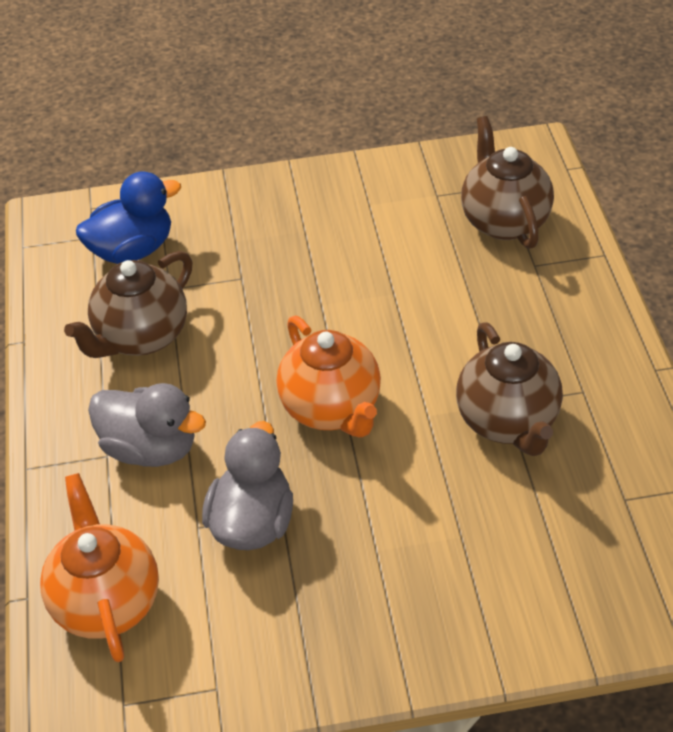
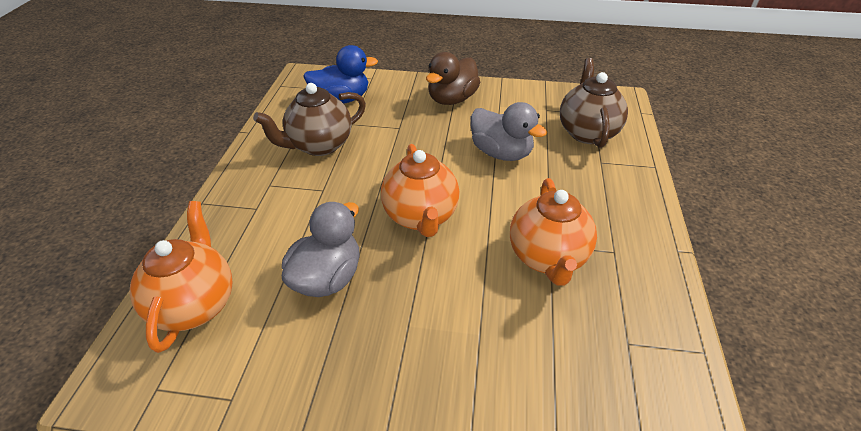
camera: 15 degrees right, 5 degrees down
(150, 448) = (286, 211): grey duck -> grey duck (501, 153)
(296, 209) = (452, 99): none -> brown duck
(507, 422) = (547, 258): brown teapot -> orange teapot

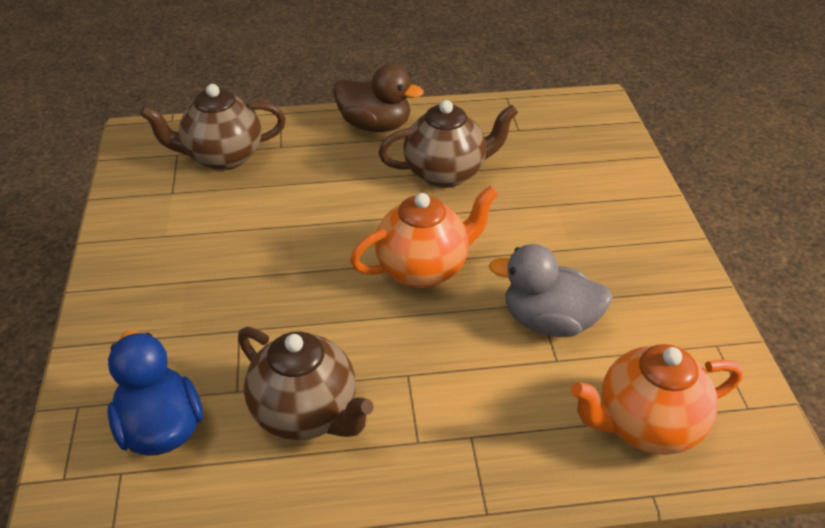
camera: 105 degrees left, 0 degrees up
(452, 99) = (151, 286): brown duck -> brown duck (375, 126)
(501, 153) = (281, 221): grey duck -> none
(547, 258) = (446, 173): orange teapot -> brown teapot

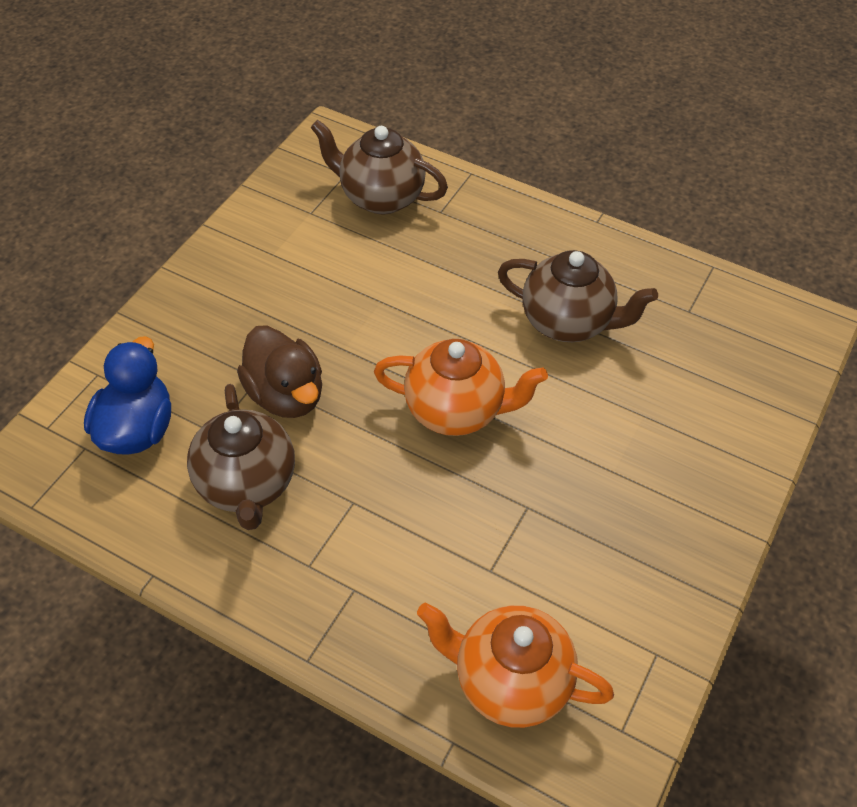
camera: 35 degrees right, 10 degrees up
(375, 126) = (547, 233): brown duck -> brown duck (286, 395)
(549, 322) = (519, 531): grey duck -> none

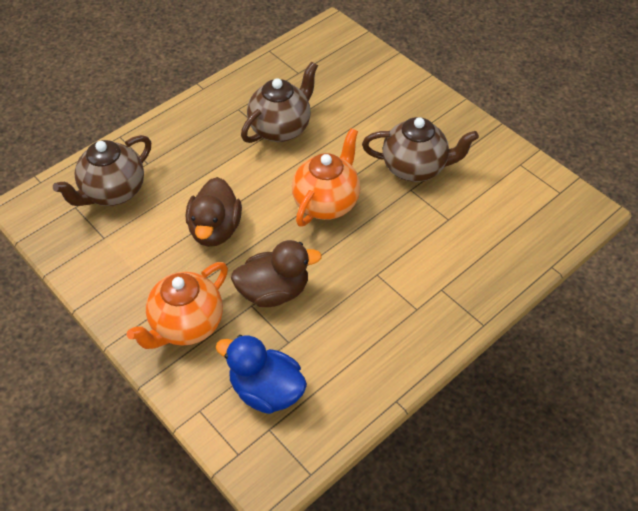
camera: 70 degrees left, 0 degrees up
(247, 485) = (342, 330): brown teapot -> brown teapot (415, 168)
(361, 308) = (215, 229): none -> brown duck
(510, 681) = (521, 231): orange teapot -> orange teapot (186, 325)

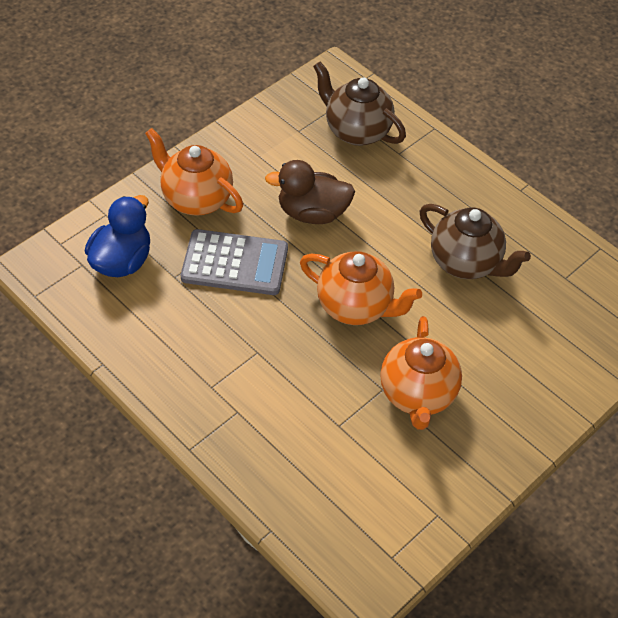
camera: 85 degrees right, 0 degrees up
(274, 291) = (234, 263): brown duck -> grey calculator
(415, 168) = (417, 395): brown teapot -> orange teapot

